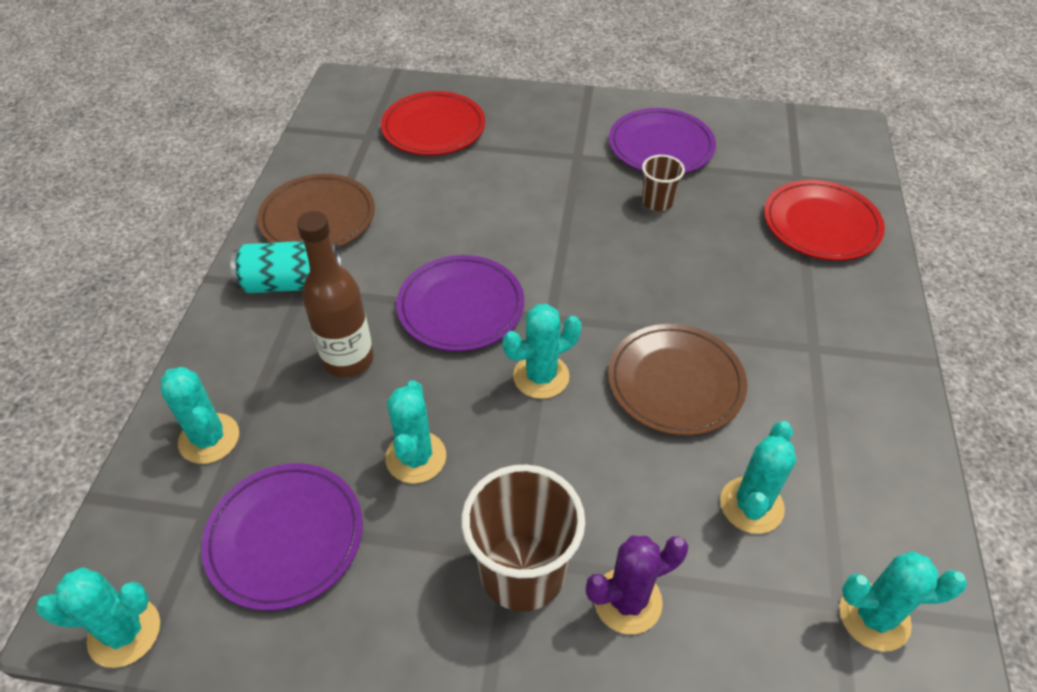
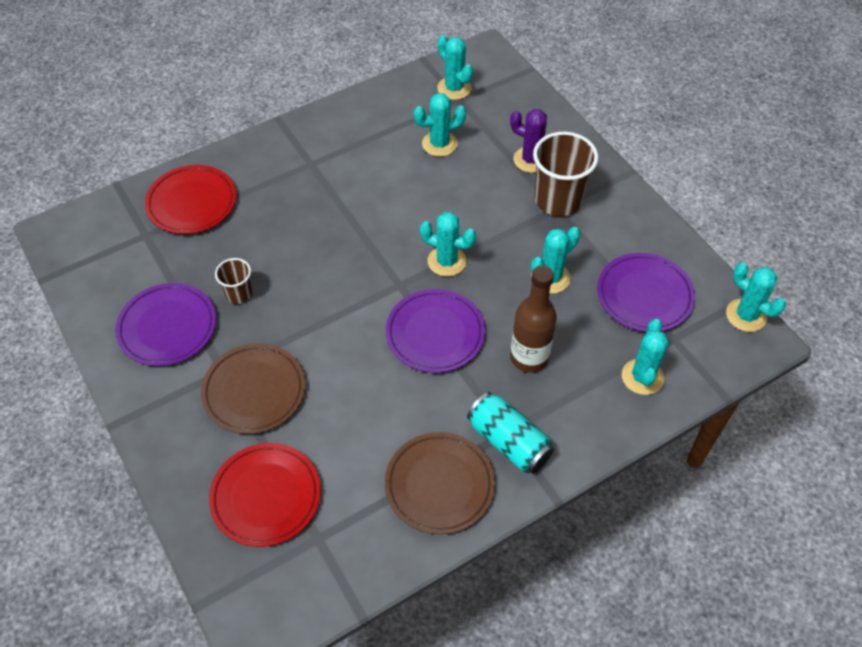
camera: 130 degrees left, 5 degrees up
(675, 382) = (393, 205): brown plate -> brown plate (254, 391)

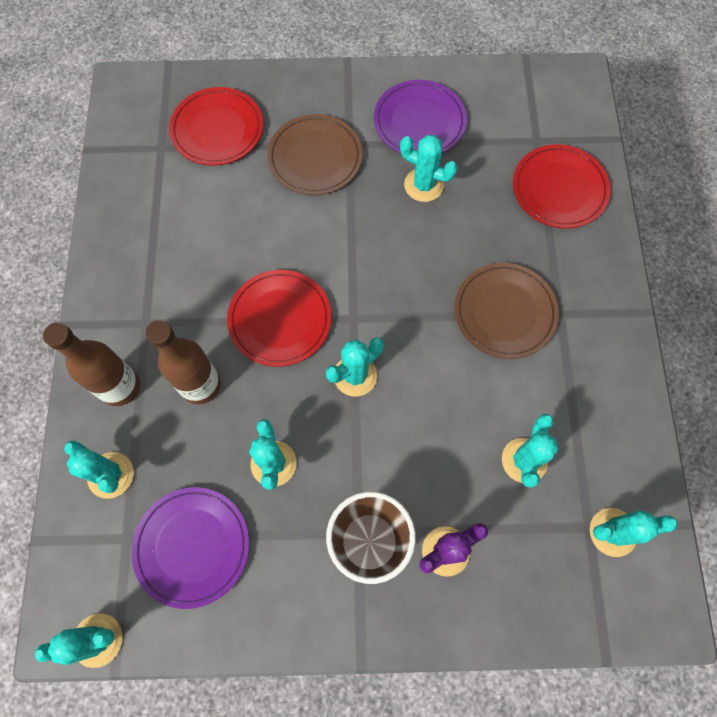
camera: 120 degrees right, 15 degrees up
(239, 294) = (423, 185): brown cup -> turquoise cactus
(435, 333) = (280, 319): purple plate -> red plate
(439, 485) = (139, 246): brown plate -> brown plate (504, 312)
(508, 442) = (136, 318): turquoise can -> none
(574, 415) = (120, 387): none -> brown bottle

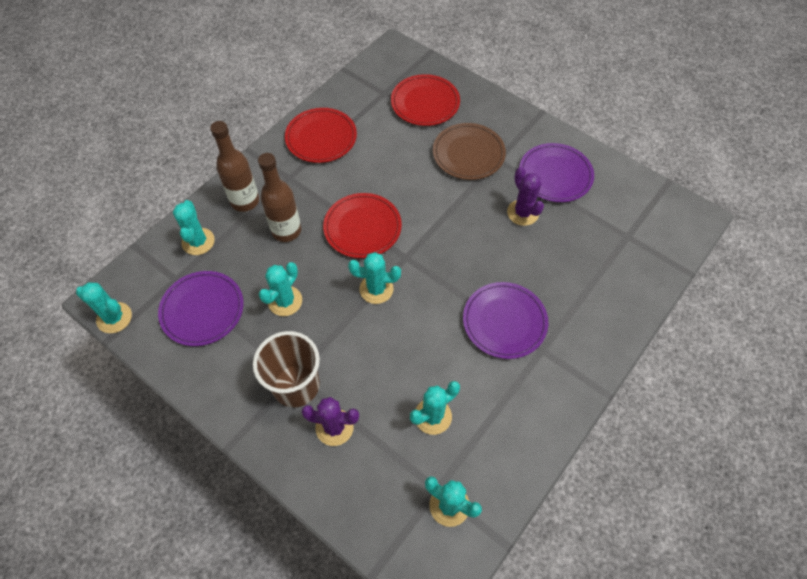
camera: 40 degrees right, 10 degrees down
(423, 185) = (522, 213): turquoise cactus -> purple cactus
(504, 312) = (504, 322): brown plate -> purple plate
(559, 189) = (615, 275): red plate -> red plate (321, 138)

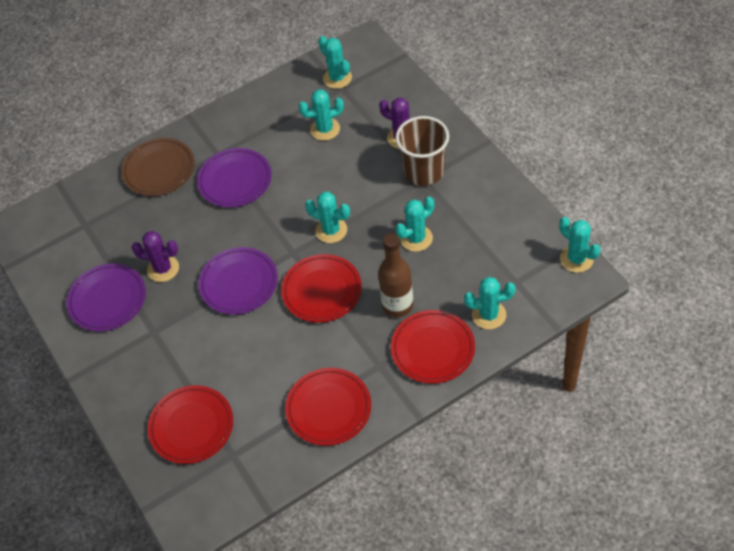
camera: 155 degrees left, 5 degrees down
(198, 241) = (489, 315): turquoise cactus -> turquoise cactus turned 75 degrees clockwise
(202, 310) = (493, 248): purple plate -> purple plate (239, 283)
(245, 201) = (433, 349): brown bottle -> red plate
(468, 154) = (179, 346): brown plate -> brown plate (159, 169)
(522, 213) = (163, 269): purple cactus -> purple cactus turned 75 degrees counterclockwise

